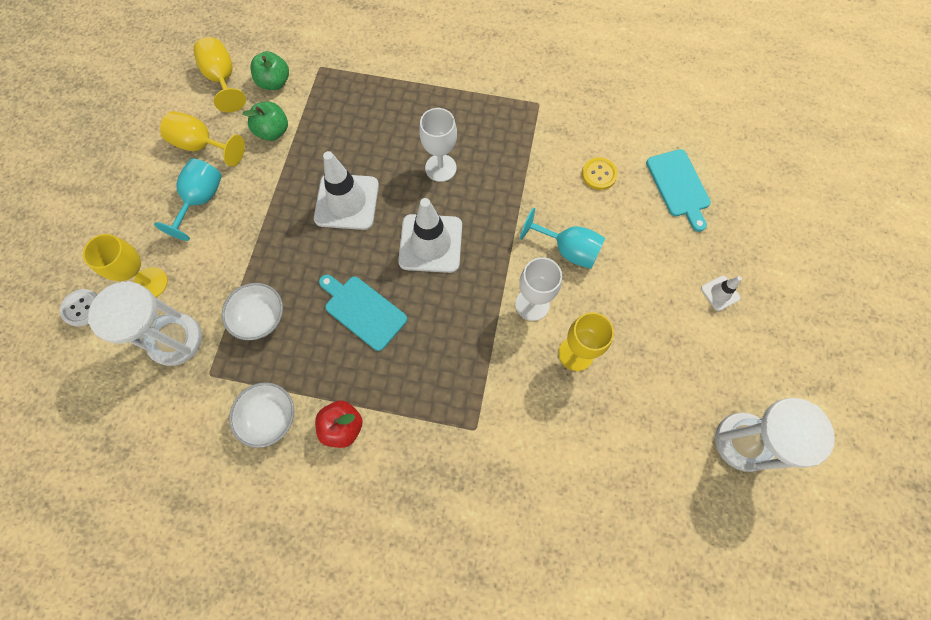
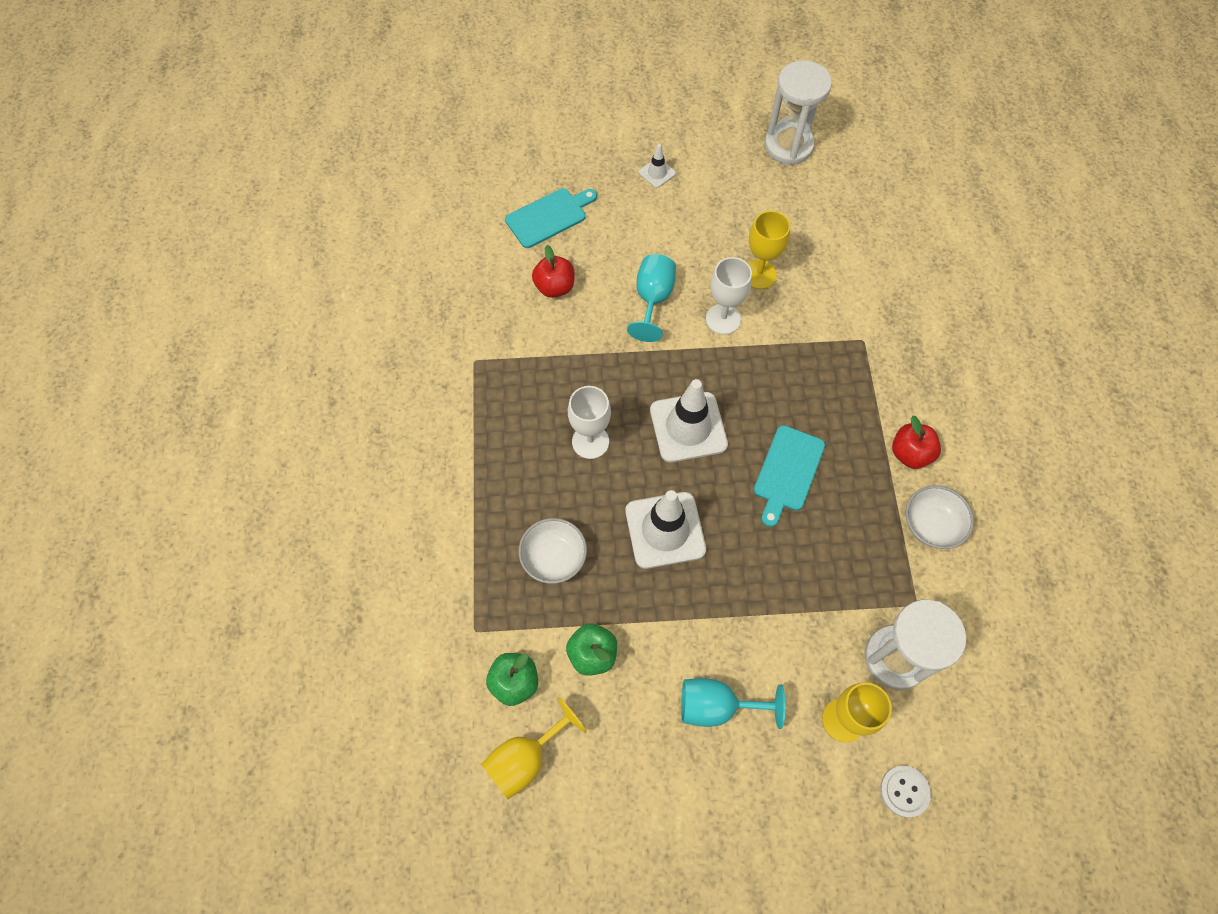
camera: 105 degrees left, 5 degrees down
(202, 145) = (638, 740): yellow goblet -> none
(260, 318) = (835, 574): white bowl -> white bowl (554, 558)
(599, 174) = (555, 287): yellow button -> red apple

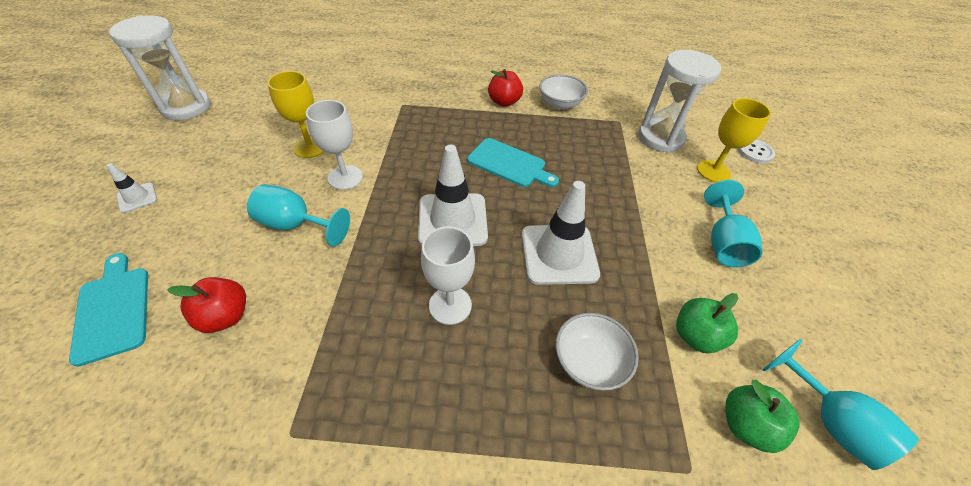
camera: 85 degrees left, 15 degrees down
(526, 758) = (829, 421): yellow goblet -> turquoise goblet

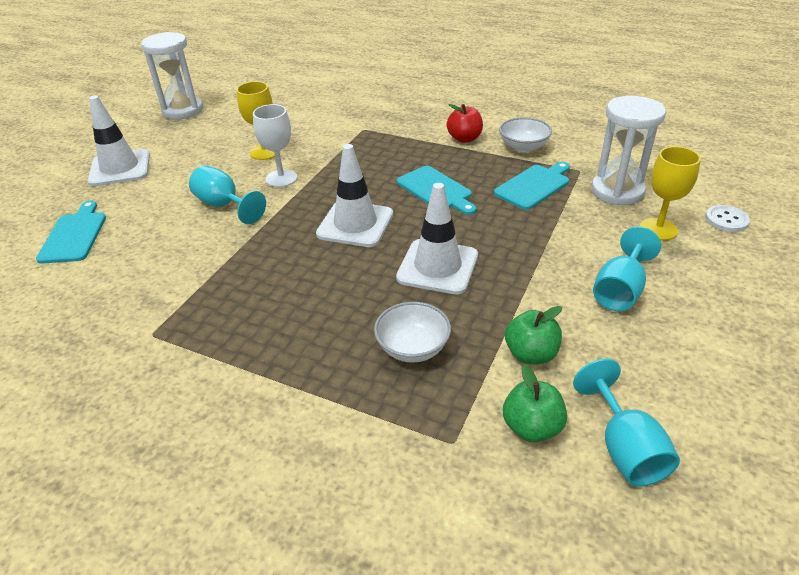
camera: 25 degrees right, 10 degrees down
(137, 198) = (120, 168): white traffic cone -> white traffic cone, size x2.08
(225, 316) = (144, 254): red apple -> none
(450, 305) = (316, 283): white goblet -> none
(592, 144) = (534, 186): none -> turquoise cutting board

